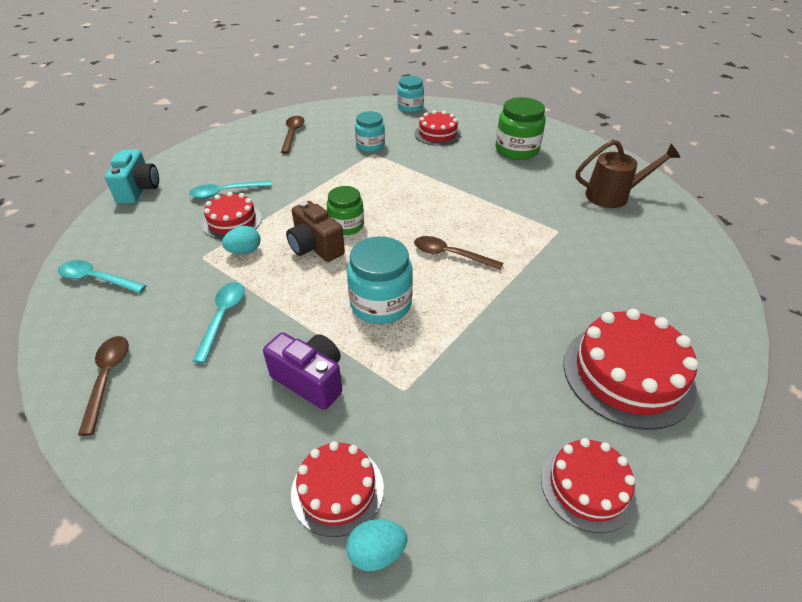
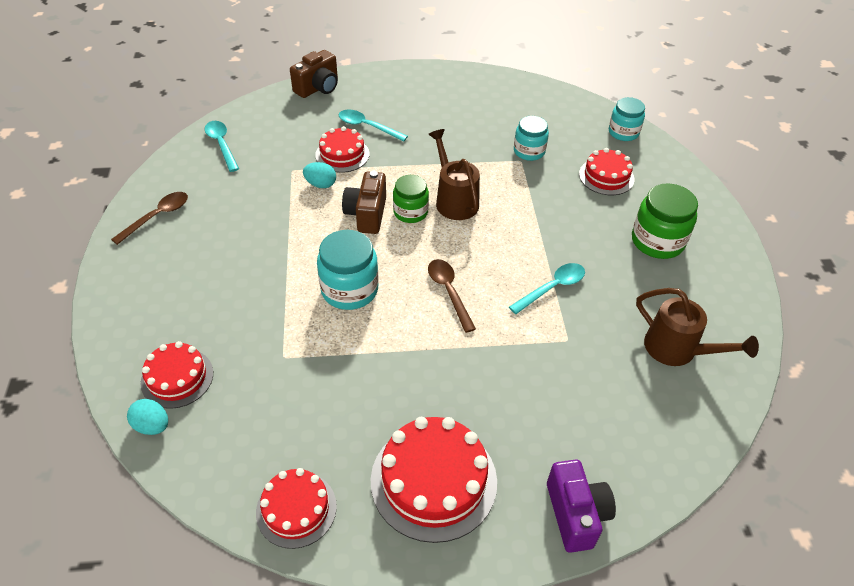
camera: 45 degrees right, 5 degrees up
(139, 190) = (318, 88): turquoise camera -> brown camera
(223, 317) = (252, 224): turquoise spoon -> turquoise spoon (552, 288)
(293, 134) = (482, 101): brown spoon -> none
(310, 380) = (244, 305): purple camera -> purple camera (576, 514)
(365, 200) = (454, 200): none -> brown watering can

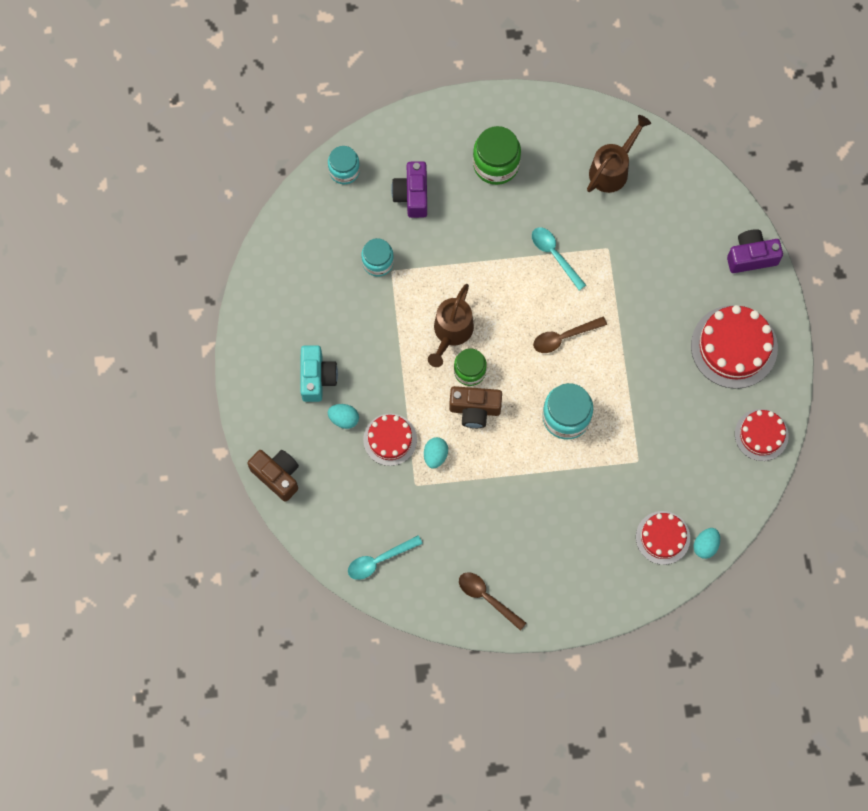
camera: 90 degrees left, 25 degrees up
(367, 126) = (344, 419): turquoise spoon -> turquoise egg
(409, 111) = (317, 378): none -> turquoise camera
(454, 200) = (451, 333): brown watering can -> brown watering can turned 45 degrees counterclockwise
(606, 176) = (412, 195): red cake -> purple camera

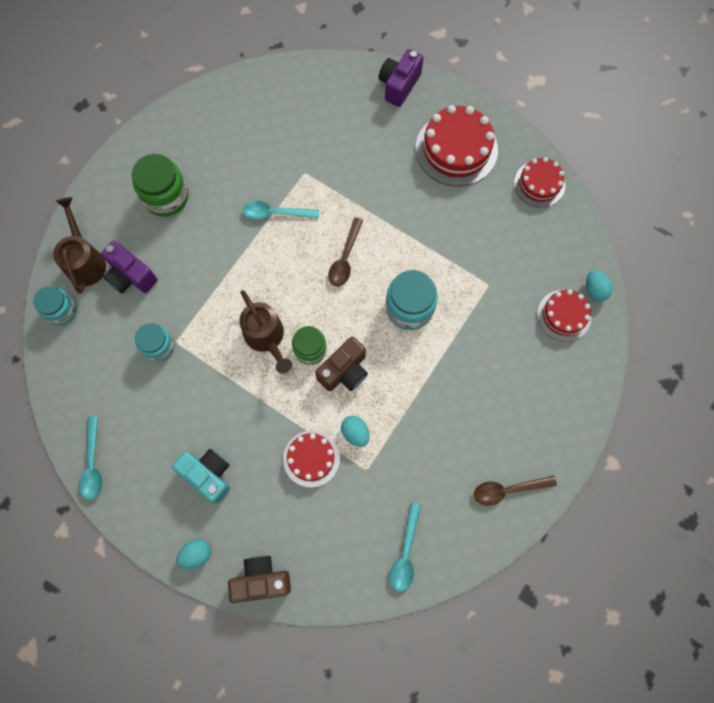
camera: 50 degrees left, 0 degrees up
(257, 293) = (93, 464): none -> turquoise spoon
(344, 419) = (262, 482): turquoise egg -> turquoise egg (196, 554)
(612, 169) = (248, 121): brown watering can -> brown watering can (85, 260)

